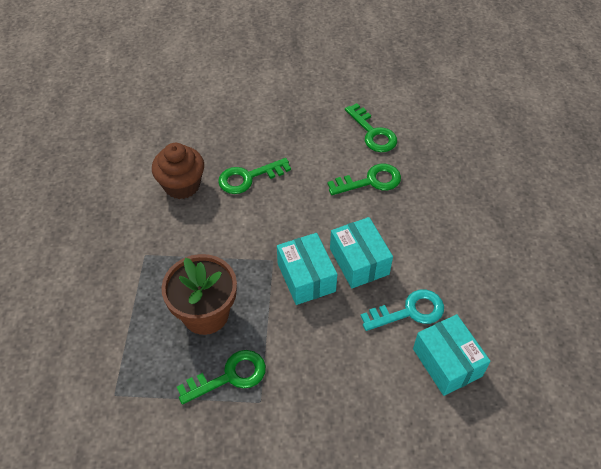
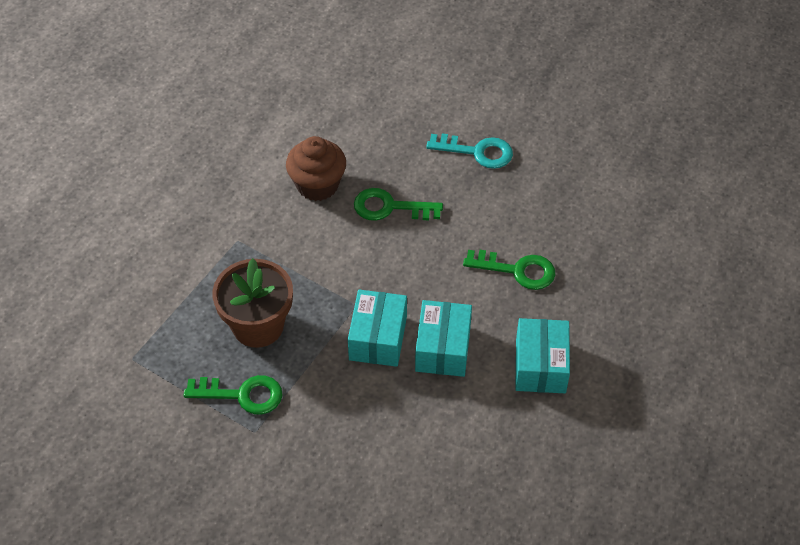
camera: 30 degrees right, 0 degrees up
(373, 133) = (560, 218): green key -> none
(409, 311) = (457, 423): turquoise key -> turquoise key (477, 152)
(447, 362) = (458, 489): turquoise box -> turquoise box (540, 366)

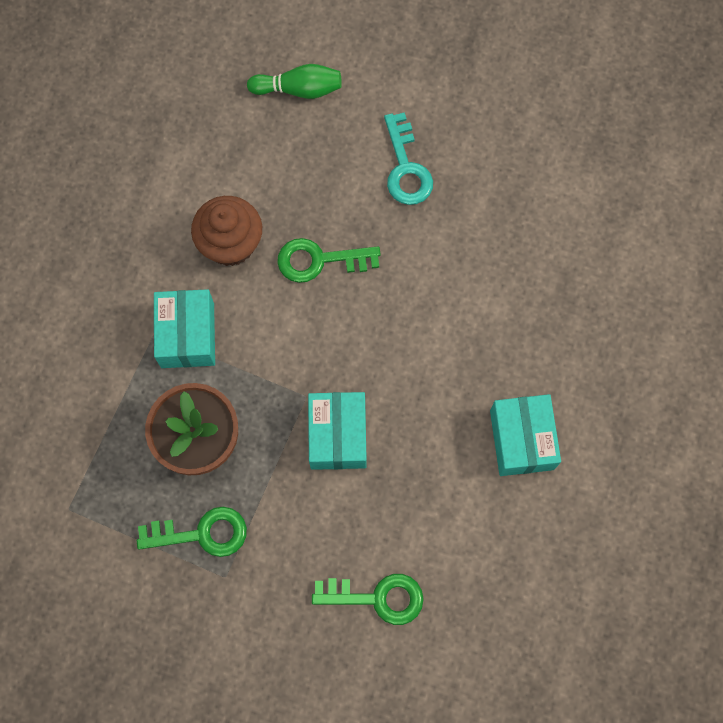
camera: 10 degrees left, 20 degrees up
(398, 86) = (299, 89): none -> green bowling pin
(443, 348) = (411, 436): turquoise box -> turquoise box (187, 335)
(477, 152) = (406, 168): turquoise key -> turquoise key turned 75 degrees clockwise
(517, 270) = (477, 321): green key -> green key (377, 597)

